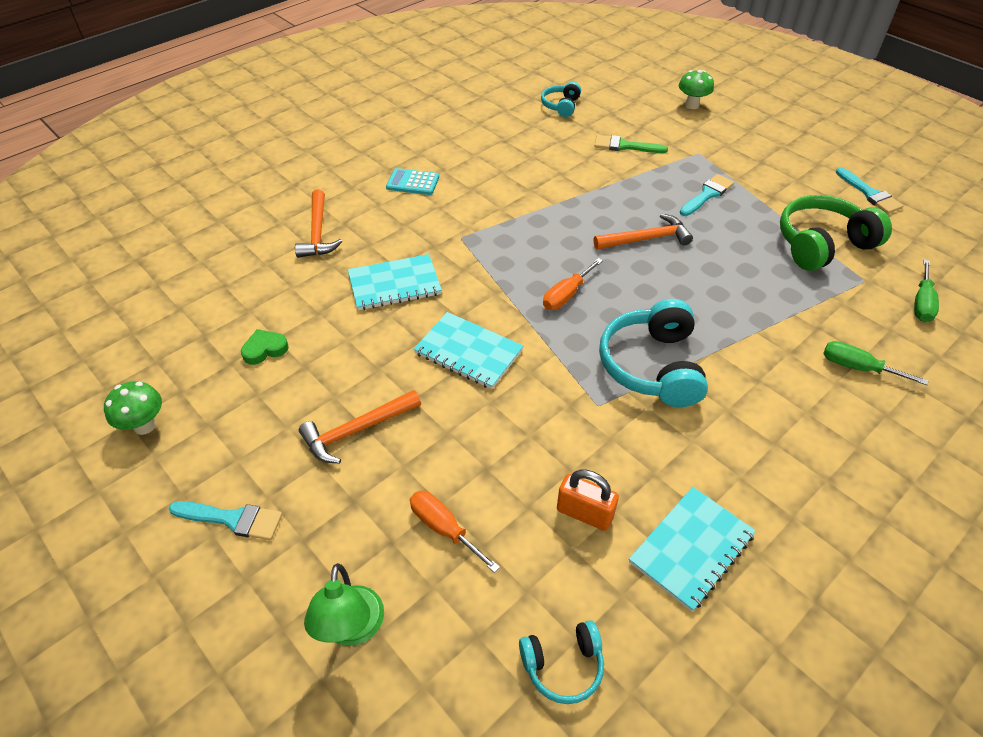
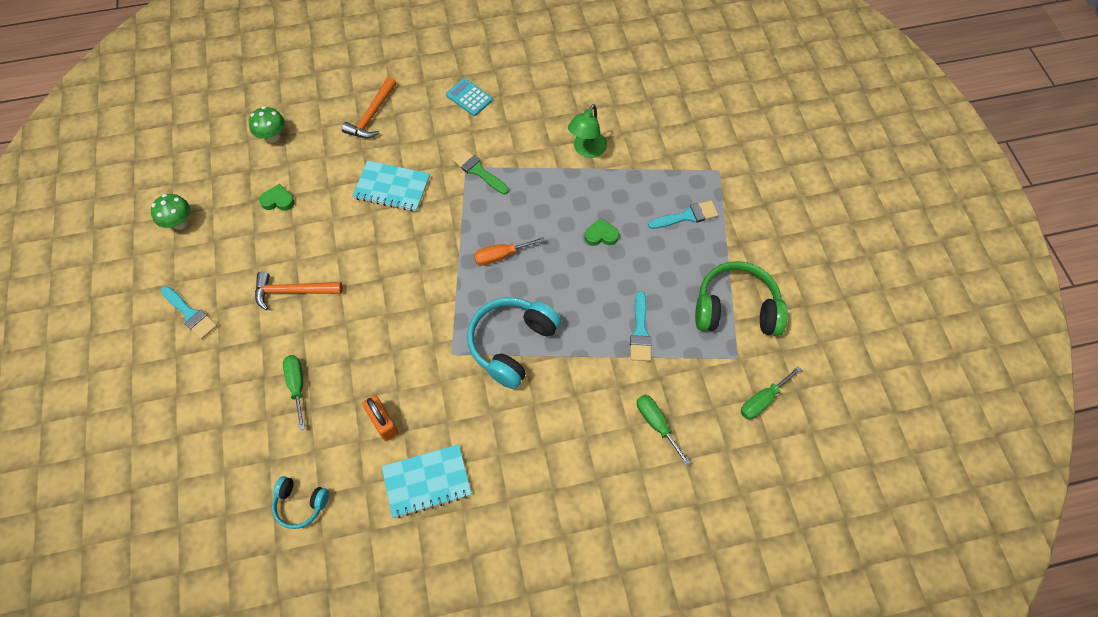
camera: 30 degrees right, 15 degrees up
(352, 629) = (209, 417): green lamp -> green lamp (586, 150)
(444, 528) = (297, 385): orange screwdriver -> green screwdriver
(468, 352) = (400, 268): turquoise notebook -> none
(561, 106) = (645, 67): turquoise headphones -> none
(625, 146) = (662, 135): green brush -> green brush (478, 171)
(647, 239) = (601, 235): orange hammer -> green heart
(692, 105) = (760, 115): green mushroom -> green mushroom (273, 136)
(870, 194) = (827, 281): turquoise brush -> turquoise brush (640, 331)

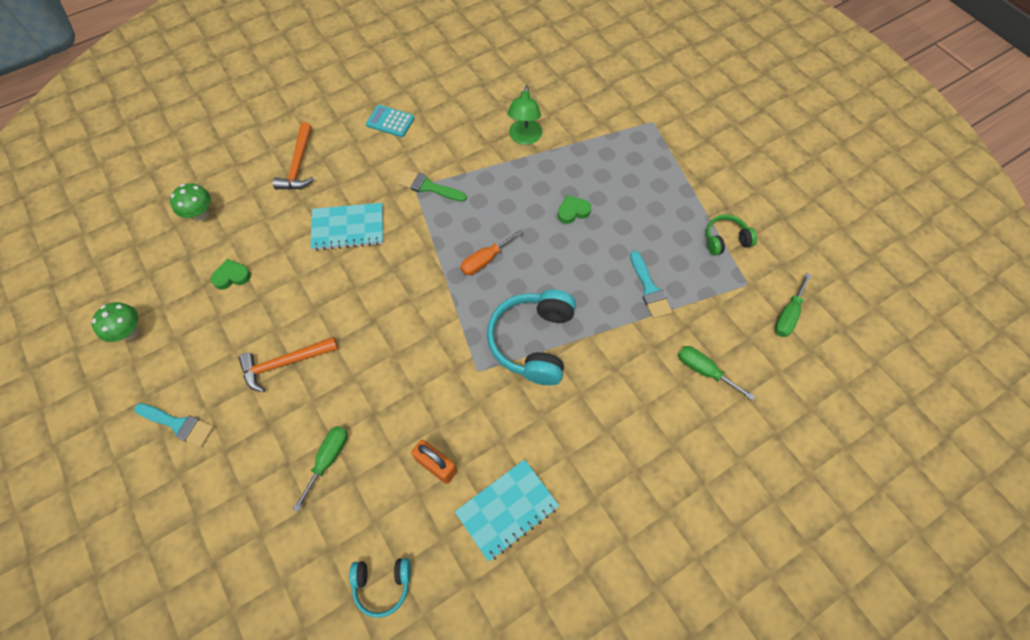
camera: 20 degrees left, 0 degrees up
(297, 385) = (328, 459): green screwdriver -> green screwdriver turned 60 degrees clockwise
(687, 216) = (643, 170): turquoise brush -> none
(736, 309) = (725, 240): green headphones -> green headphones, size x0.54

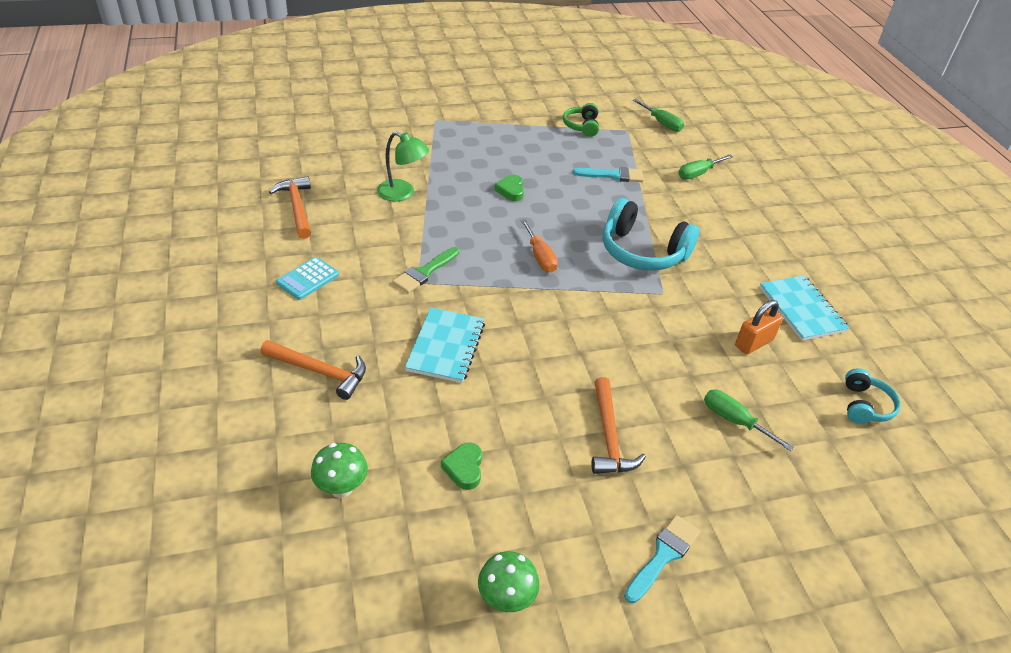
camera: 75 degrees left, 20 degrees down
(471, 82) = (297, 207): none -> orange hammer

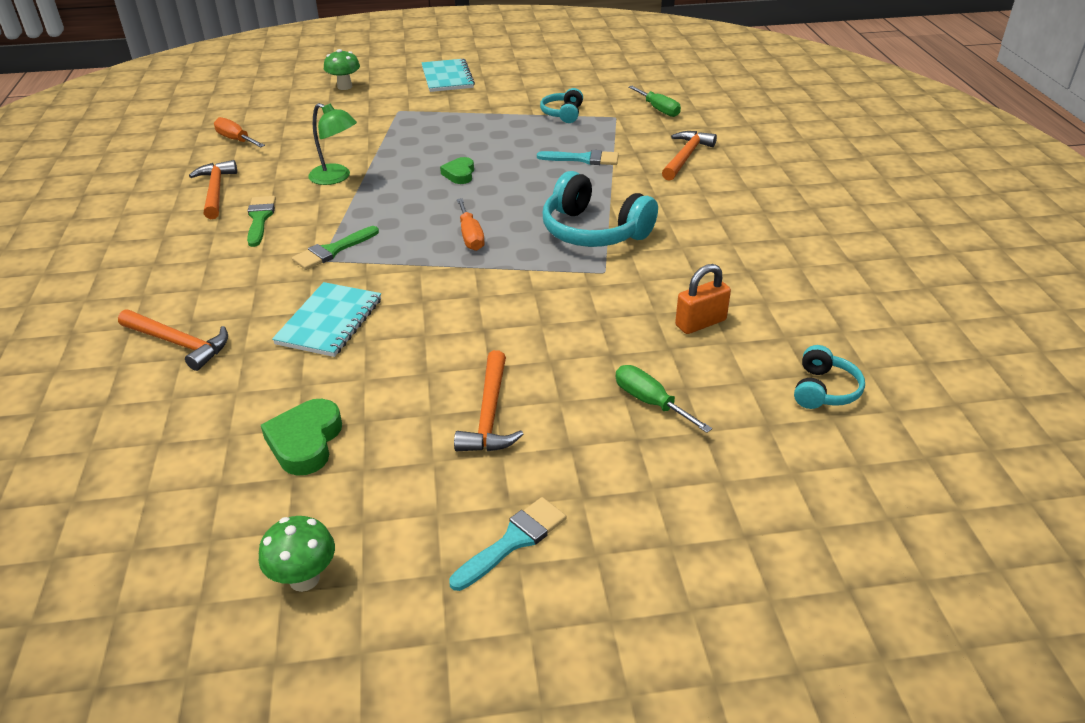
camera: 10 degrees right, 5 degrees down
(296, 150) = (236, 140): none -> orange screwdriver
(308, 279) = (201, 256): turquoise calculator -> none
(341, 488) = (157, 457): green mushroom -> green mushroom (345, 87)
(348, 238) = (260, 218): none -> green brush
(464, 468) = (305, 442): green heart -> green heart, size x1.53
(582, 126) = (563, 114): green headphones -> turquoise headphones
(698, 173) = (686, 156): green screwdriver -> orange hammer
(801, 309) = (772, 289): turquoise notebook -> turquoise notebook (447, 77)

